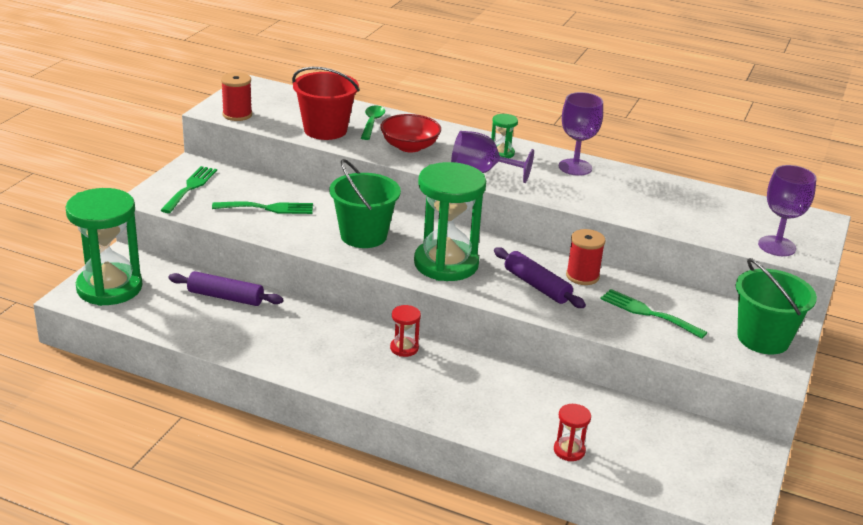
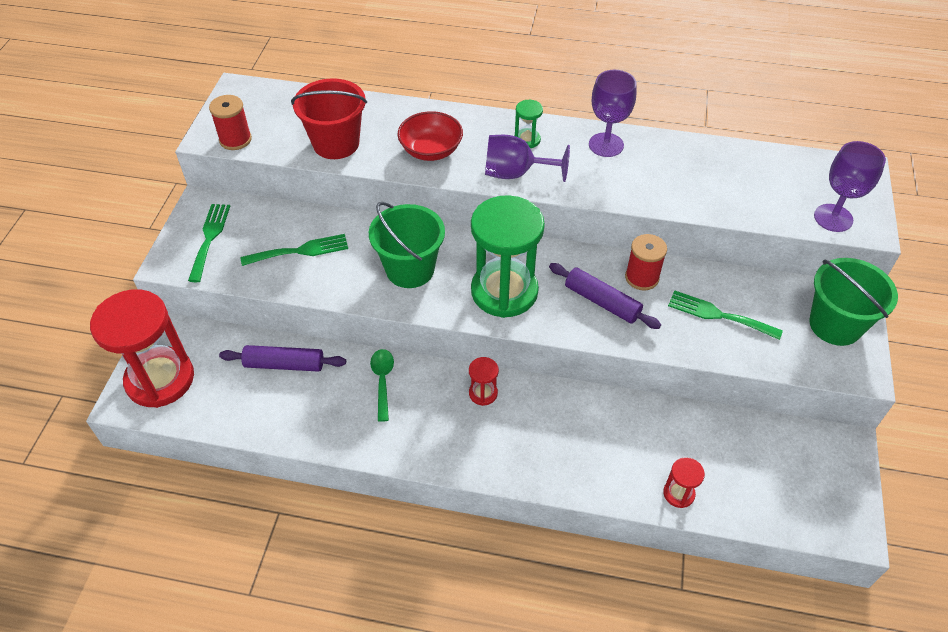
camera: 10 degrees left, 20 degrees up
(109, 288) = (160, 379): green hourglass -> red hourglass
(372, 123) = (381, 122): green spoon -> green spoon (382, 381)

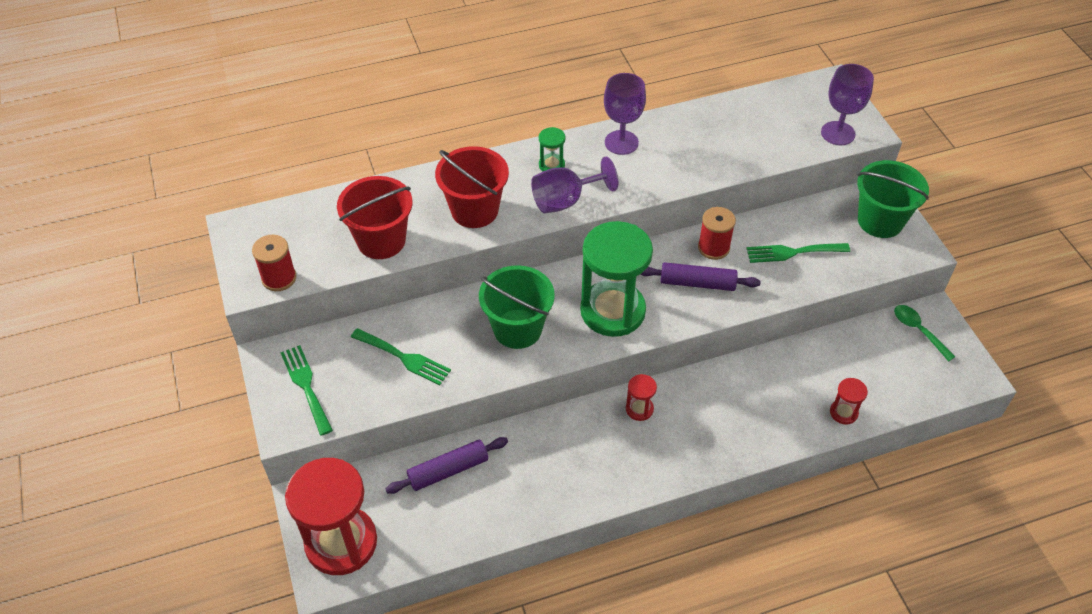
camera: 30 degrees left, 0 degrees up
(300, 251) = (404, 358): green fork -> green fork turned 75 degrees clockwise
(382, 381) = (547, 441): green spoon -> green spoon (918, 330)
(431, 150) = (474, 210): red bowl -> red bucket

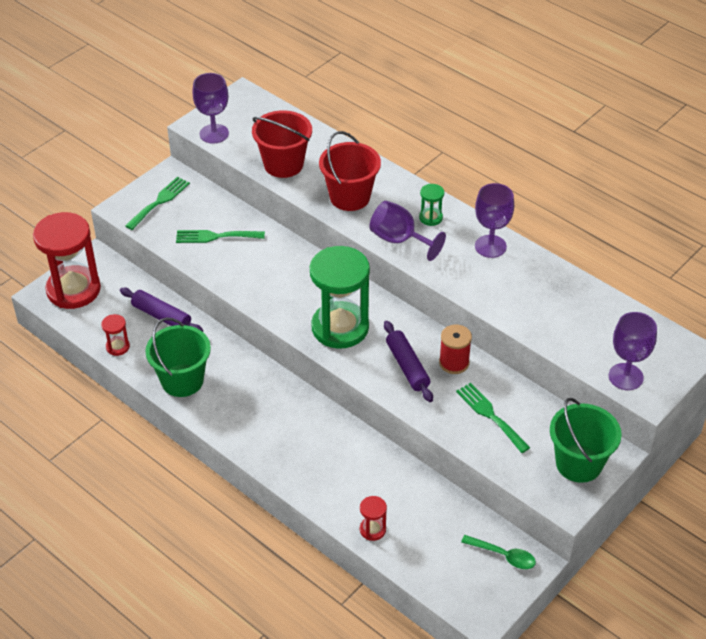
camera: 60 degrees right, 5 degrees down
(279, 278) = (214, 134): red spool -> purple goblet
(404, 358) = (215, 236): green fork -> green fork turned 90 degrees clockwise
(517, 329) = (283, 282): green bucket -> green bucket (182, 380)
(639, 409) = (285, 398): red hourglass -> red hourglass (117, 347)
(918, 330) = (503, 555): green spoon -> green spoon turned 90 degrees clockwise

